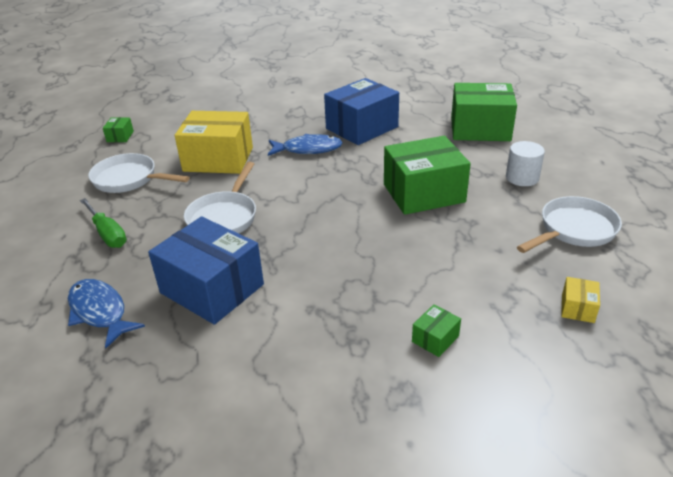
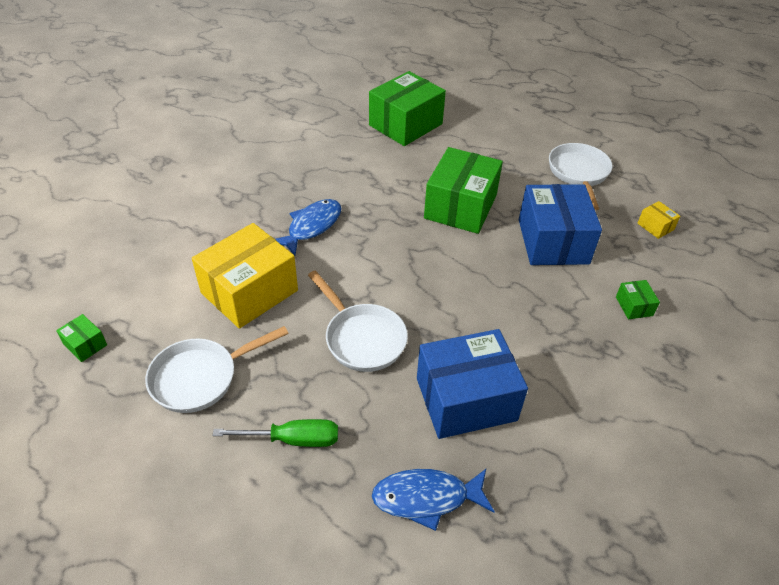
camera: 55 degrees left, 10 degrees up
(362, 128) = (318, 177): blue box -> blue box (553, 241)
(522, 178) = (495, 152): white cylinder -> none

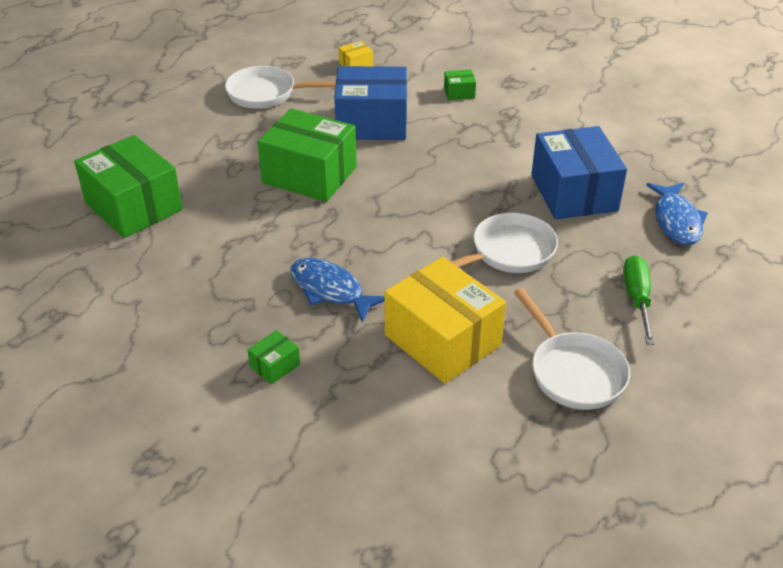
camera: 85 degrees left, 5 degrees down
(85, 344) = (536, 486): green box -> green box (275, 365)

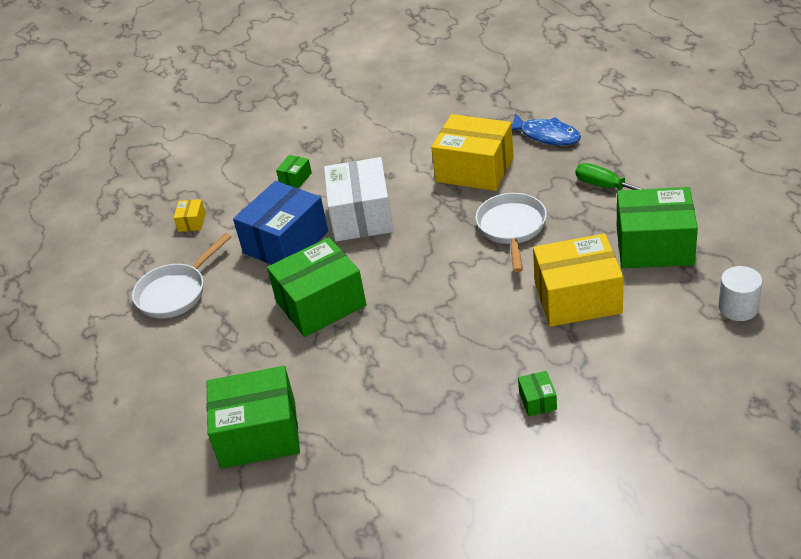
camera: 50 degrees left, 0 degrees up
(330, 290) = (476, 340): blue fish -> none
(442, 150) = (361, 216): none -> white box
(528, 482) = (738, 307): none -> white cylinder
(573, 372) = (654, 246): white pan -> green box
(574, 193) = (474, 169): blue box -> yellow box

